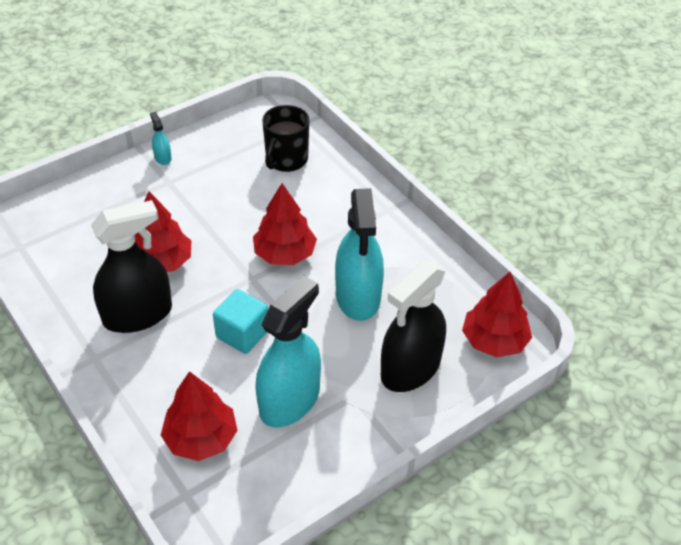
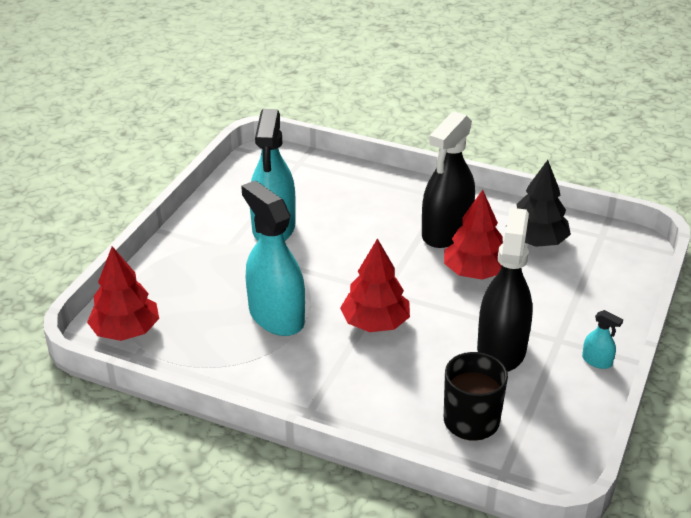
camera: 150 degrees right, 10 degrees down
(77, 267) = (536, 241): none -> black tree
(201, 438) = (317, 188): red tree -> none
(242, 334) = (350, 252): turquoise cube -> none
(410, 368) = (191, 282): black spray bottle -> black spray bottle (501, 349)

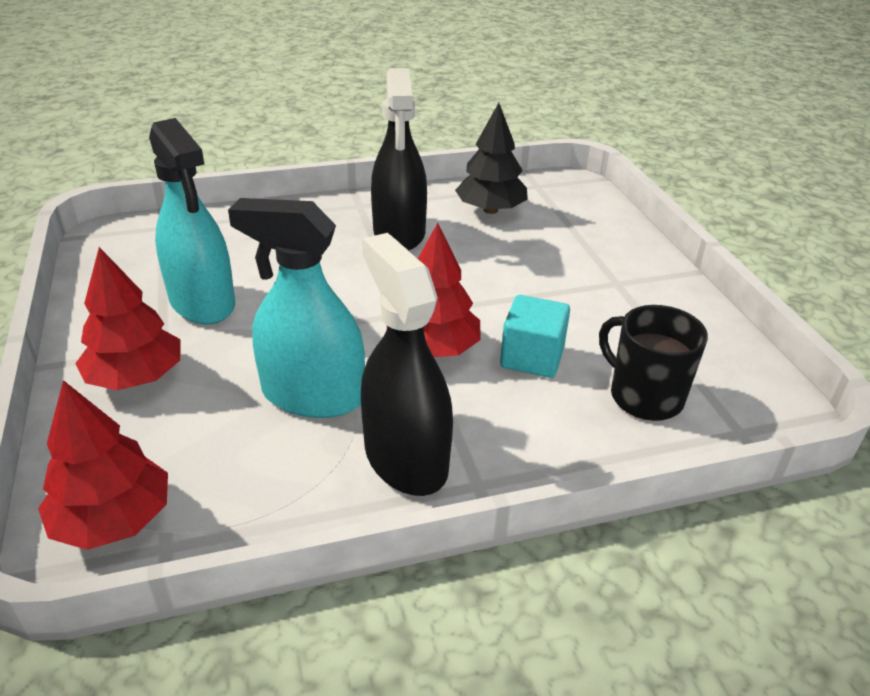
camera: 40 degrees left, 0 degrees up
(429, 359) = (532, 358): none -> turquoise cube
(474, 272) = (470, 258): red tree -> red tree (136, 377)
(501, 349) = (583, 315): black spray bottle -> black spray bottle (405, 458)
(597, 361) = (670, 286): turquoise spray bottle -> none

